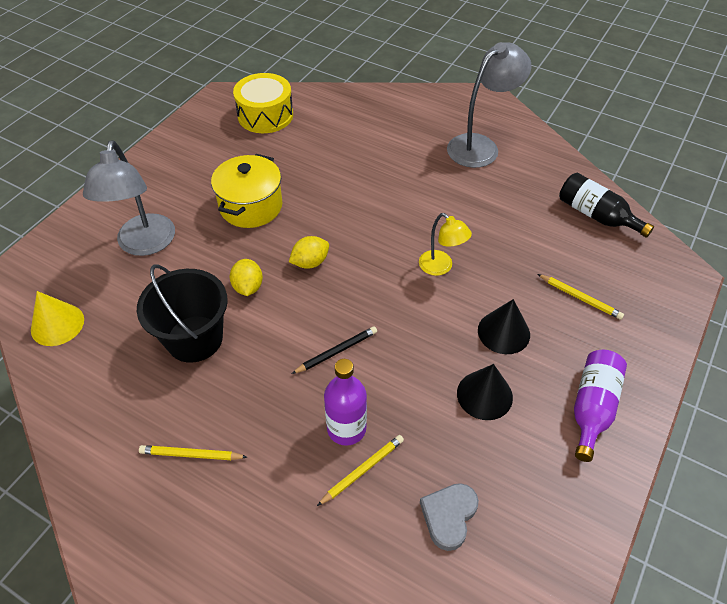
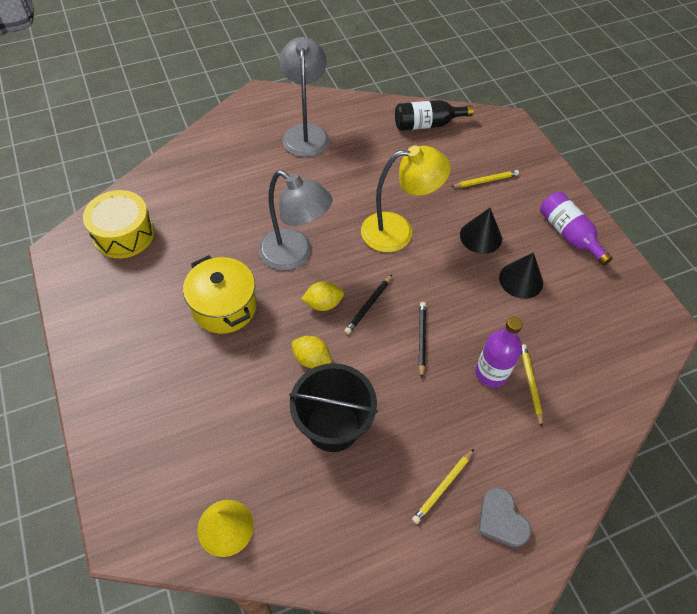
camera: 55 degrees left, 5 degrees up
(144, 245) = (192, 409): grey lamp -> grey lamp (294, 255)
(310, 262) = (323, 304): yellow lemon -> yellow lemon turned 75 degrees clockwise
(337, 293) = (368, 306): none -> black pencil
(441, 267) = (398, 231): yellow lamp -> yellow lamp, size x1.75
(449, 516) = (594, 358): grey heart -> grey heart (501, 520)

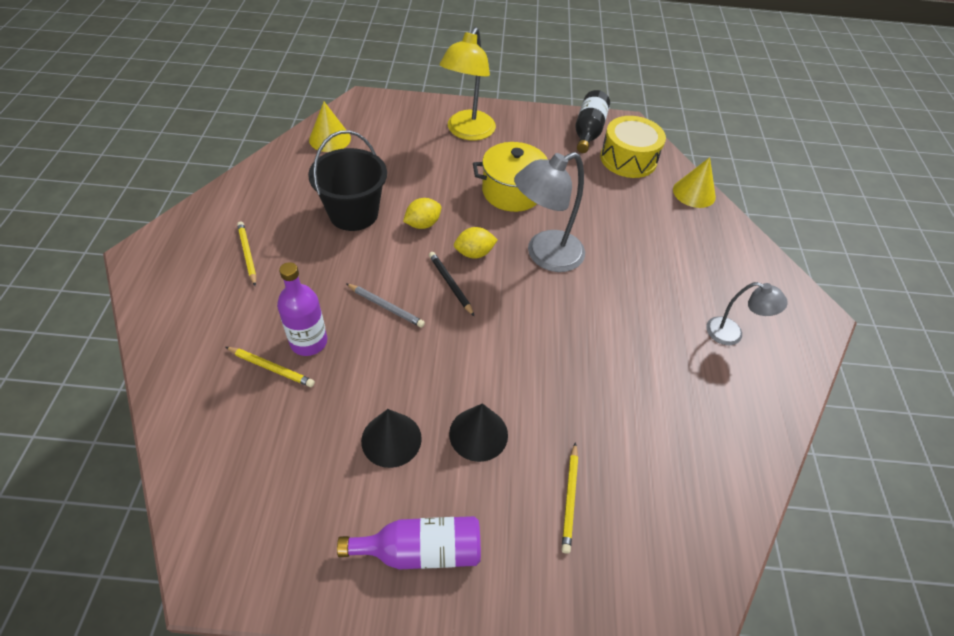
camera: 115 degrees right, 5 degrees down
(153, 179) = (694, 193): none -> yellow cone
(305, 133) = (732, 334): grey lamp -> grey lamp, size x0.57
(323, 304) = (474, 253): yellow lemon -> yellow lemon turned 60 degrees clockwise
(398, 231) = (531, 353): yellow lamp -> yellow lamp (467, 132)
(422, 339) = (386, 307): black pencil -> grey pencil
(427, 124) = (714, 484): black bottle -> black bottle (588, 131)
(501, 520) = (189, 276): grey heart -> none

